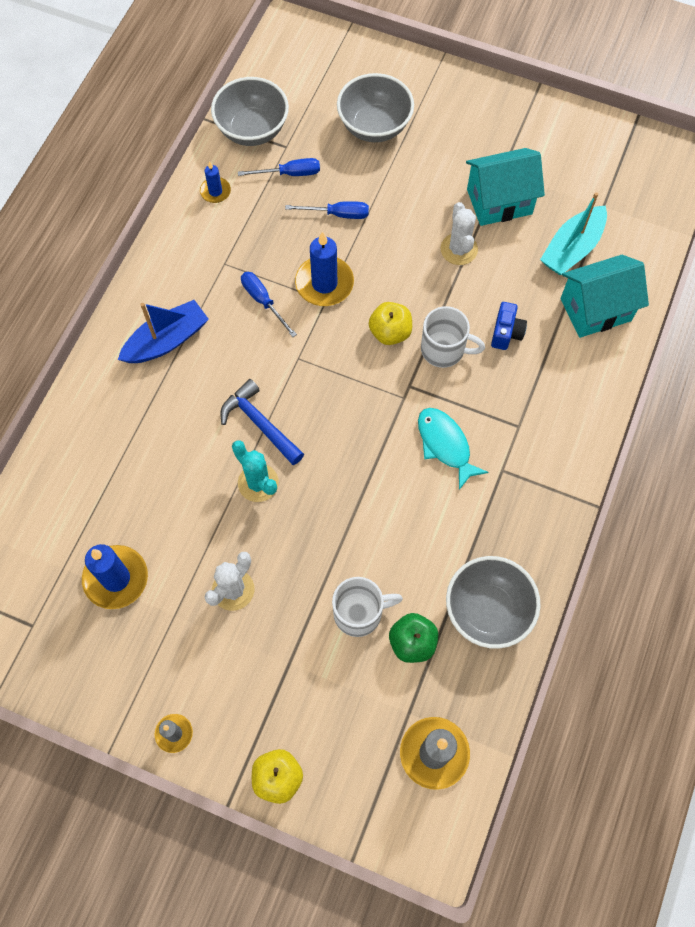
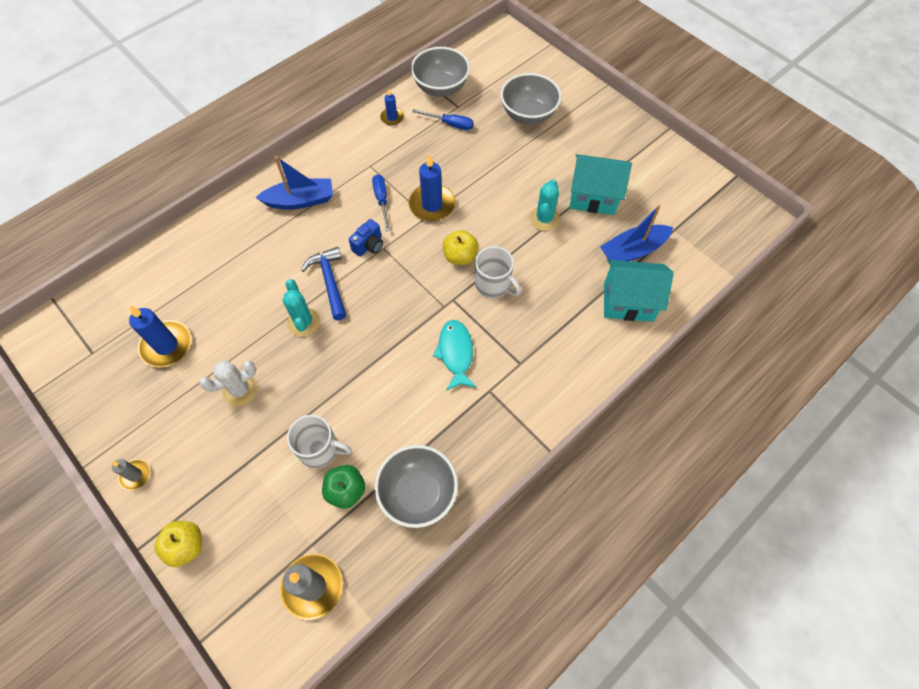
camera: 25 degrees right, 5 degrees down
(337, 214) = (468, 162): blue screwdriver -> none
(459, 249) = (544, 219): white cactus -> turquoise cactus
(506, 333) = (548, 291): blue camera -> blue camera (369, 245)
(572, 248) = (633, 250): turquoise boat -> blue boat

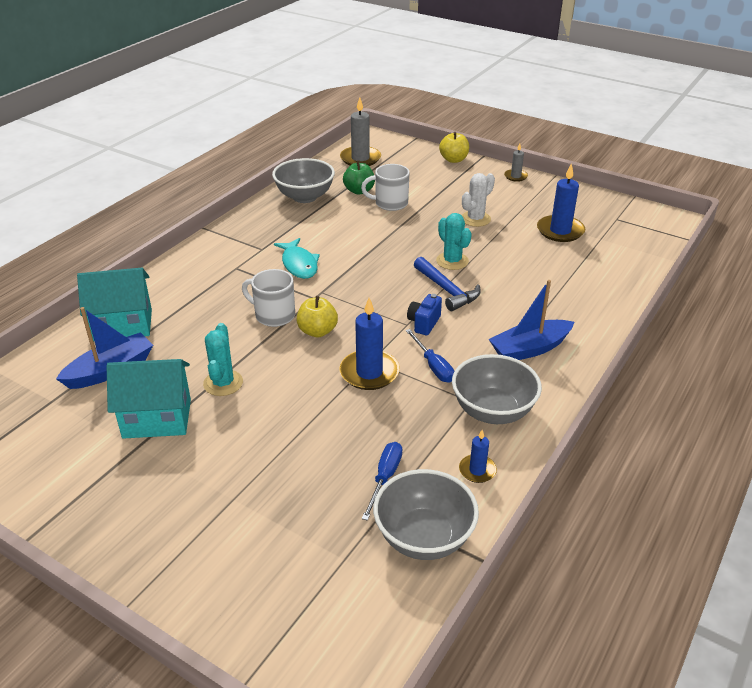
camera: 165 degrees right, 25 degrees down
(450, 124) = (385, 478): blue screwdriver -> blue screwdriver turned 105 degrees clockwise
(528, 115) = (263, 519): grey bowl -> grey bowl (493, 411)

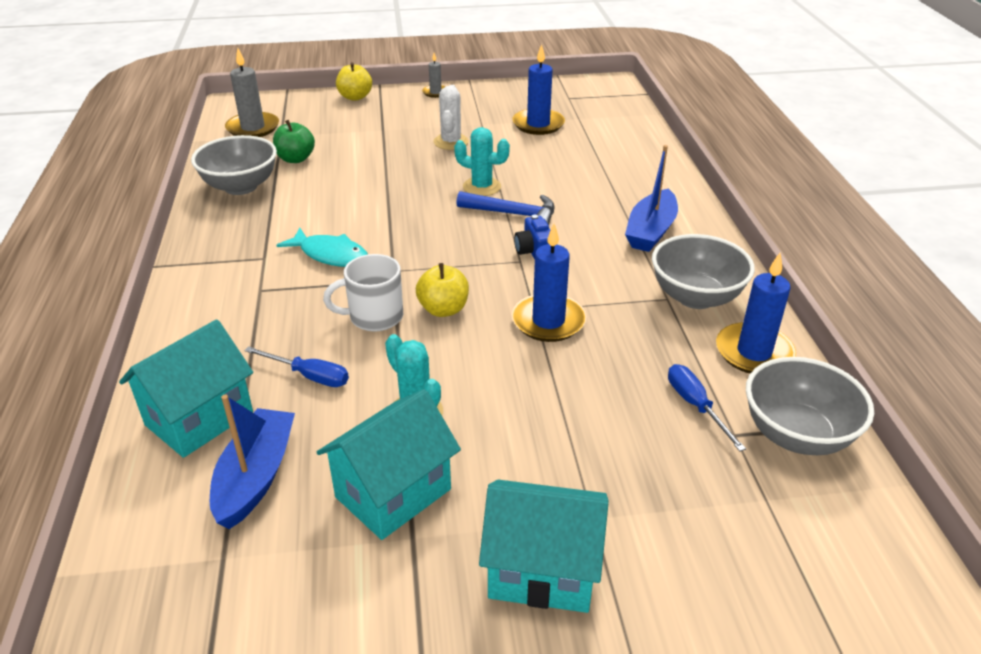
camera: 40 degrees left, 0 degrees up
(171, 506) = (542, 571): none -> turquoise house
(390, 203) = (346, 159): white mug -> none
(433, 366) = (595, 285): blue screwdriver -> blue screwdriver (309, 376)
(477, 470) = (754, 352): blue candle -> blue candle, size x1.82

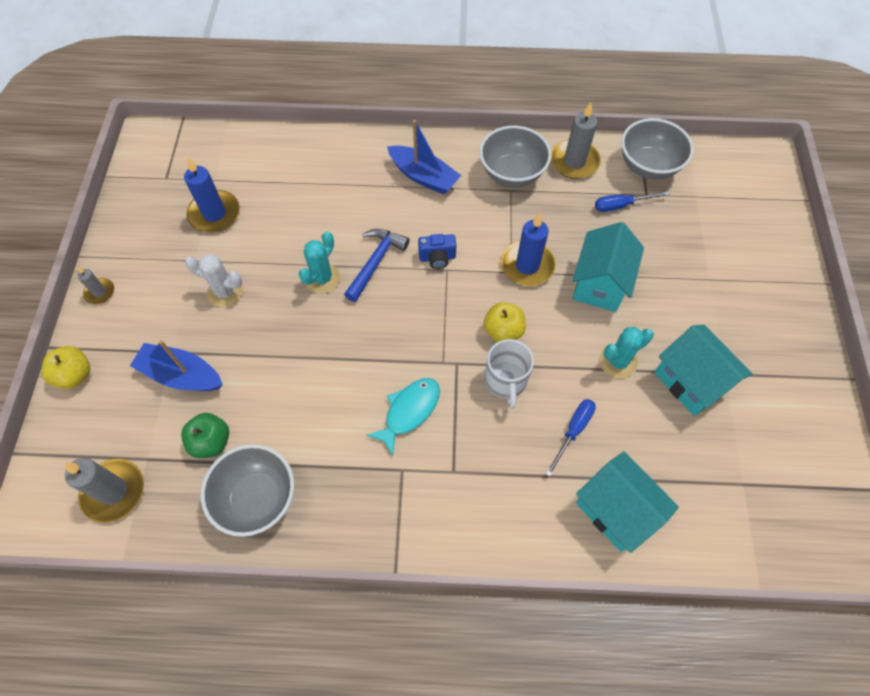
camera: 80 degrees left, 25 degrees up
(256, 477) = (675, 466): blue boat -> blue boat (182, 375)
(542, 571) = (747, 311): turquoise house -> turquoise house (600, 284)
(754, 352) = (574, 161): blue candle -> grey candle

